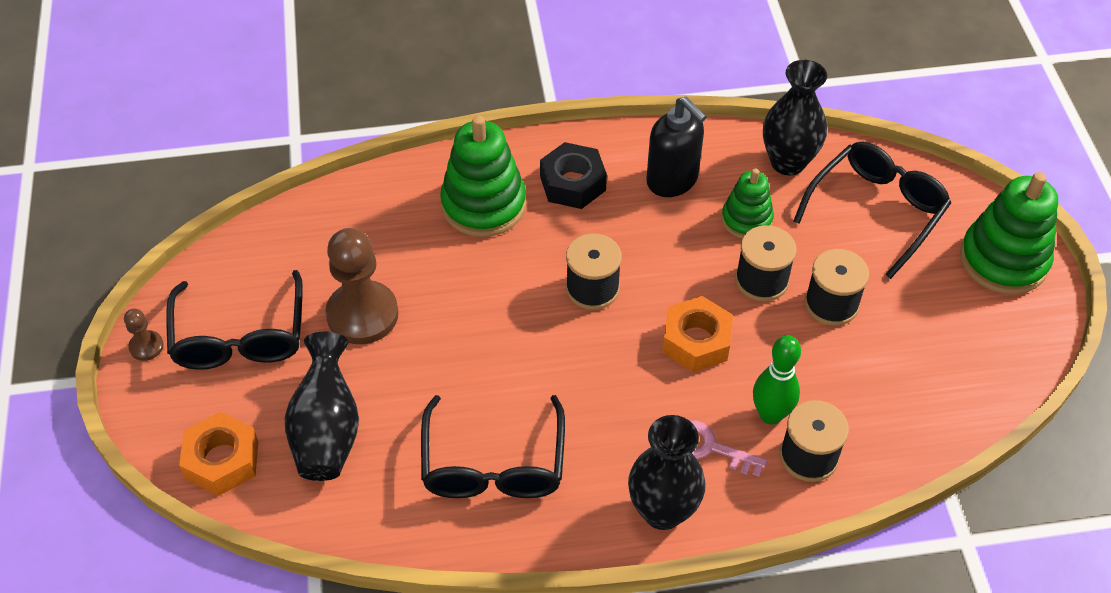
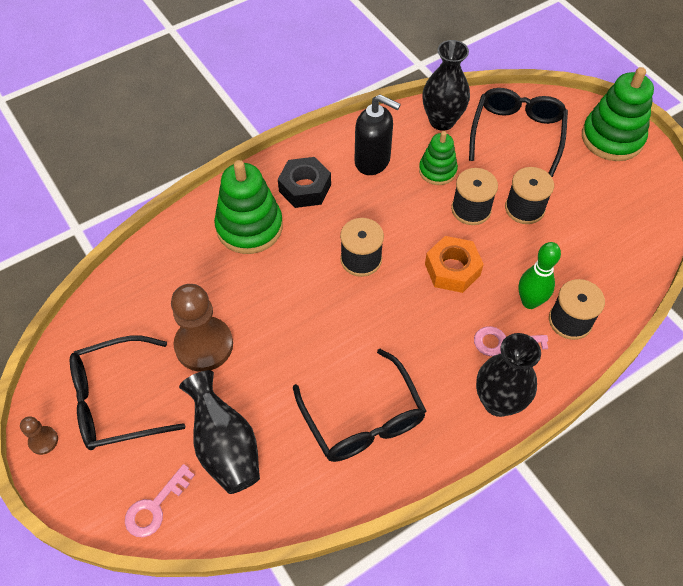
camera: 25 degrees left, 5 degrees up
(222, 460) = (155, 506): orange nut -> pink key
(240, 336) = (116, 401): black glasses -> black glasses turned 105 degrees clockwise

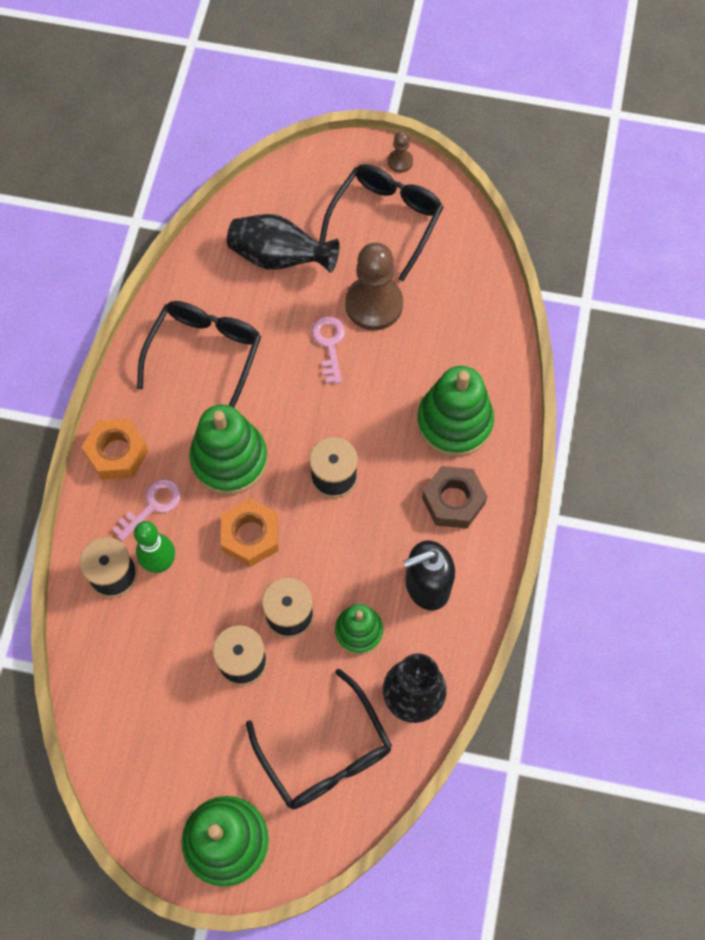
camera: 135 degrees right, 10 degrees up
(155, 506) = (283, 190): pink key -> pink key (329, 344)
(305, 188) = (453, 501): black nut -> brown nut
(363, 419) = (205, 355): black glasses -> black glasses turned 90 degrees clockwise
(419, 327) = (229, 459): none -> green stacking toy
(498, 402) = (117, 453): black vase -> orange nut

